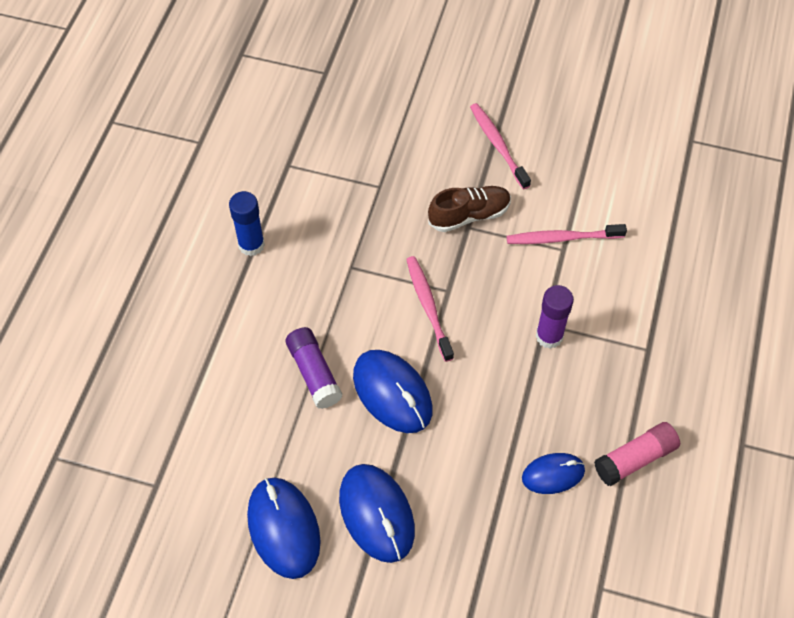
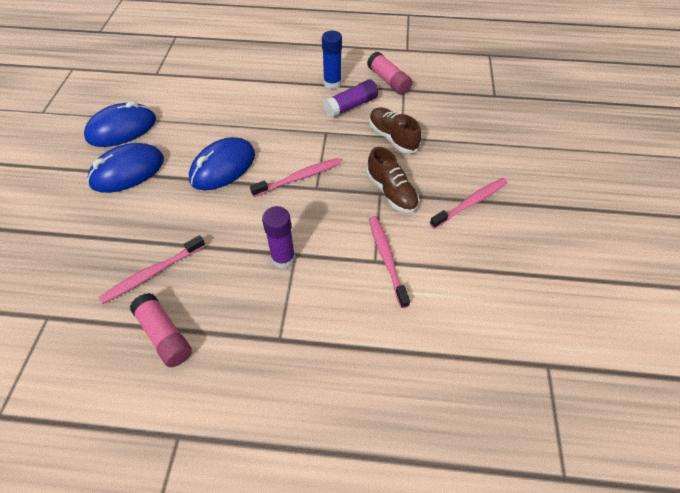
camera: 80 degrees right, 5 degrees down
(265, 178) = (388, 81): none -> pink glue stick
(314, 373) = (236, 126): purple glue stick -> purple glue stick (351, 106)
(378, 196) = (392, 137): none -> brown shoe
(553, 474) = (152, 273): blue mouse -> pink toothbrush

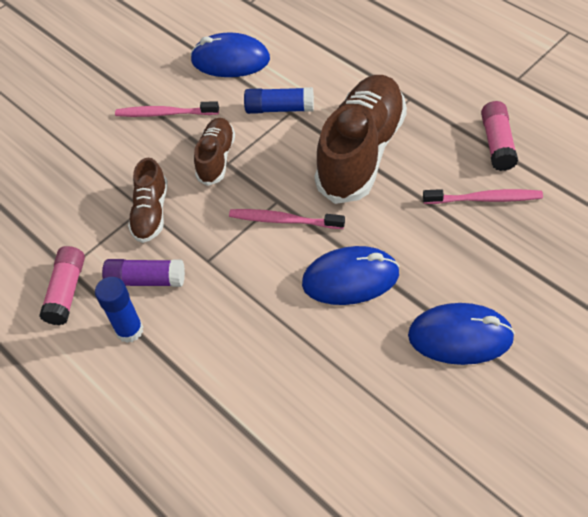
camera: 135 degrees left, 0 degrees up
(122, 129) = (439, 417): blue mouse -> blue mouse (230, 60)
(283, 258) = (361, 152): purple glue stick -> brown shoe
(387, 258) = (279, 109): pink toothbrush -> blue glue stick

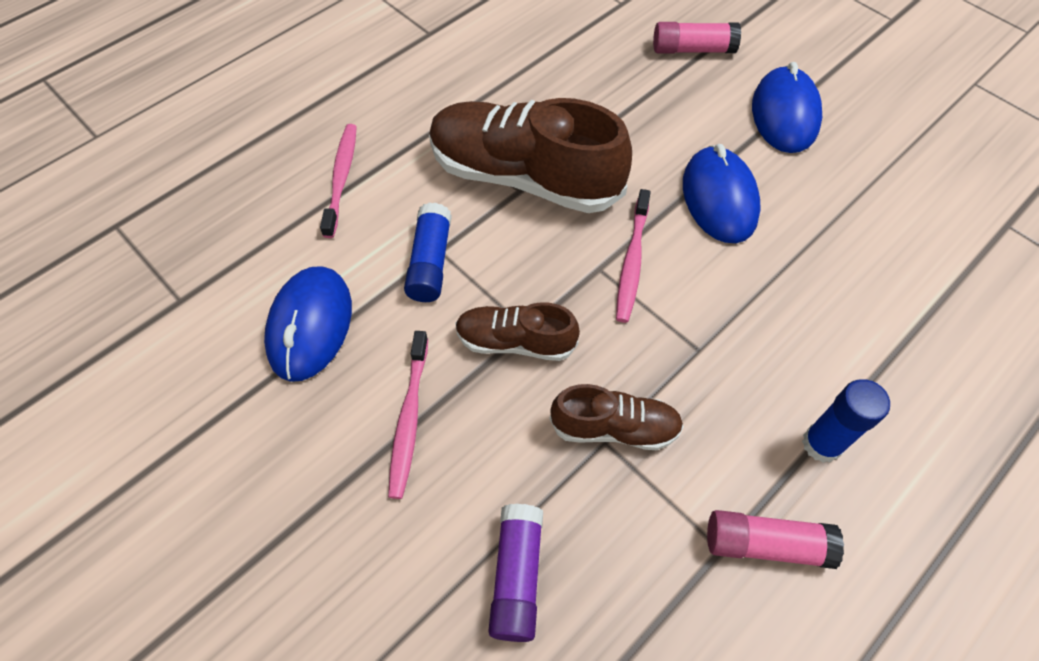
camera: 95 degrees left, 5 degrees up
(146, 280) = (736, 427): purple glue stick -> purple glue stick (517, 576)
(485, 199) = (606, 78): pink toothbrush -> pink toothbrush (341, 178)
(497, 143) = (526, 59): pink glue stick -> pink glue stick (692, 49)

